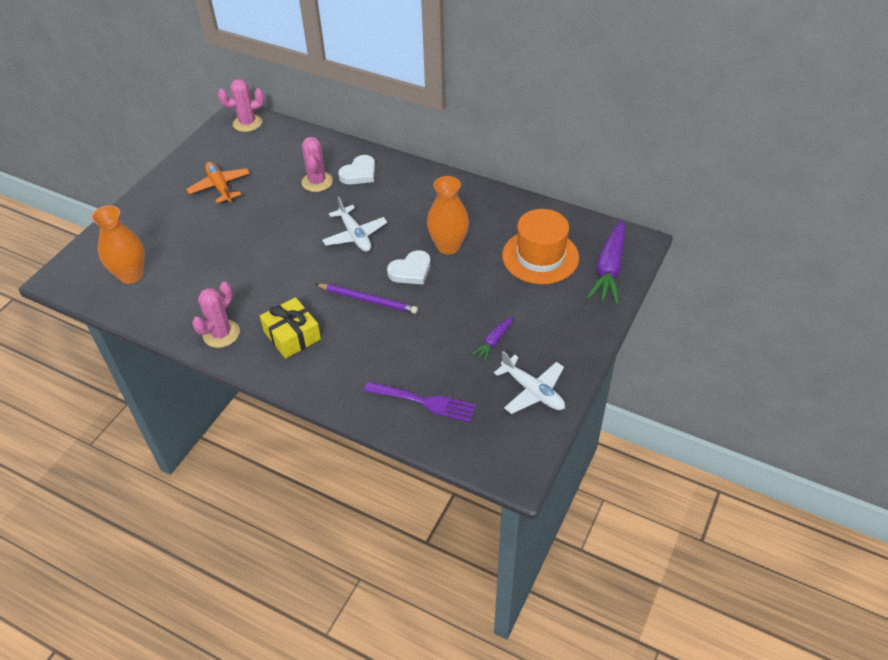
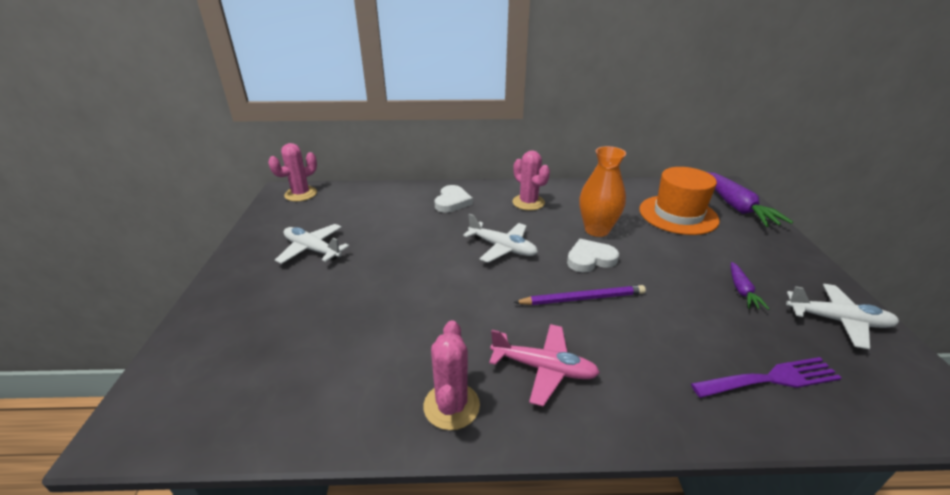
camera: 30 degrees left, 15 degrees down
(131, 275) = (255, 381): orange vase -> none
(220, 187) = (312, 250): orange plane -> white plane
(292, 335) = (544, 368): yellow gift -> pink plane
(317, 182) = (418, 218): pink cactus -> pink cactus (528, 202)
(411, 271) = (590, 259): white heart -> white heart turned 135 degrees counterclockwise

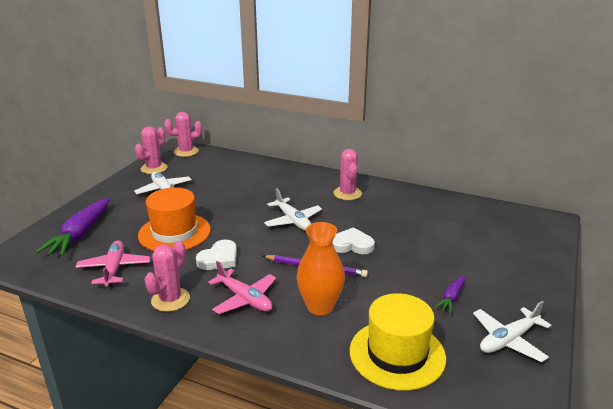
camera: 25 degrees right, 5 degrees down
(274, 223) = (154, 168): none -> pink cactus
(330, 385) = (114, 269): none -> pink plane
(452, 202) = (288, 180): white heart -> white heart (219, 259)
(597, 230) = (381, 226): orange vase -> orange vase (320, 306)
(678, 215) = (469, 232): orange hat -> orange hat (174, 232)
(737, 207) = (536, 239): purple carrot -> purple carrot (80, 234)
(770, 379) = (397, 354): purple fork -> yellow hat
(838, 321) = (508, 340): white plane -> white plane turned 105 degrees clockwise

